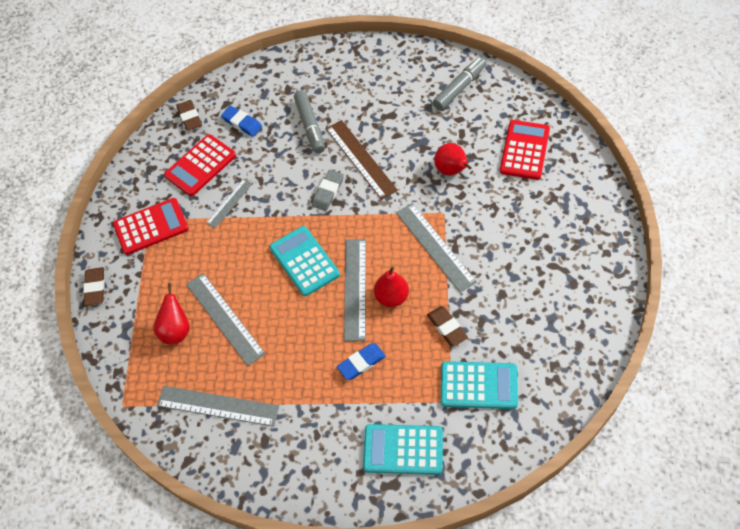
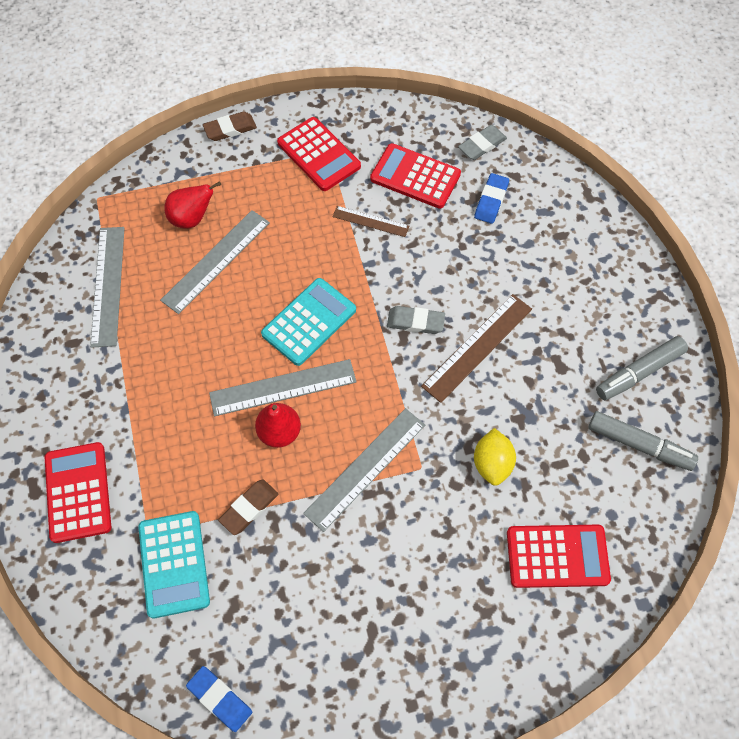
camera: 70 degrees right, 5 degrees up
(190, 117) = (482, 145): brown eraser -> grey eraser
(229, 203) = (370, 221): grey ruler -> brown ruler
(310, 126) = (511, 276): grey marker -> grey marker (639, 372)
(361, 363) = (183, 419): blue eraser -> blue eraser (220, 699)
(403, 449) = (78, 492): turquoise calculator -> red calculator
(451, 170) = (492, 464): red pear -> yellow lemon

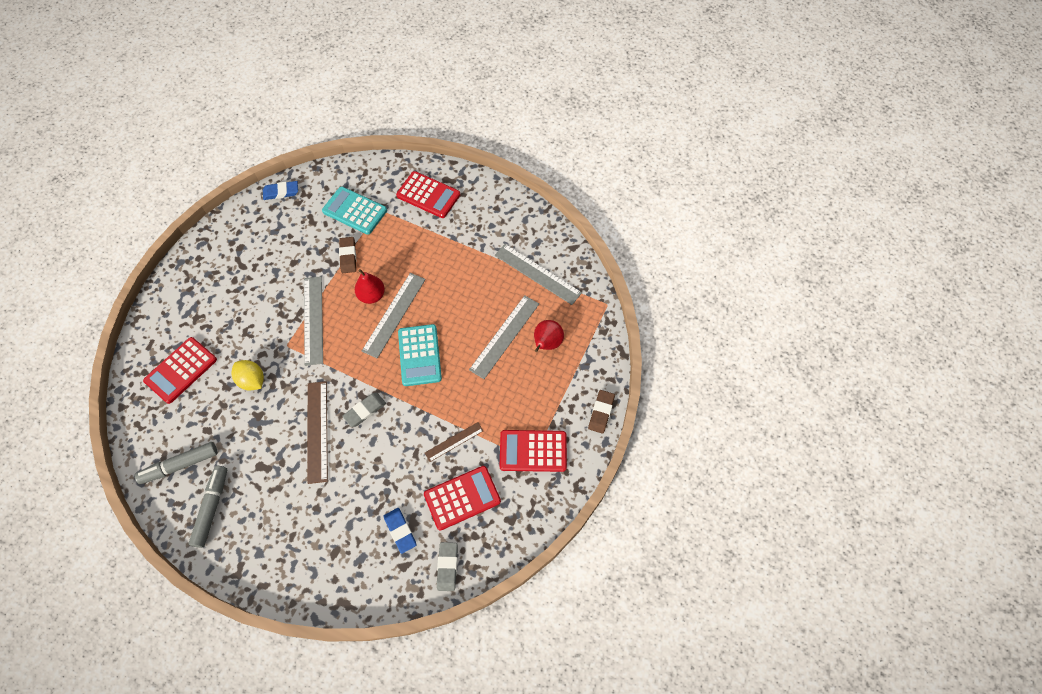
camera: 130 degrees right, 0 degrees up
(216, 261) = (505, 336): grey ruler -> grey ruler turned 45 degrees clockwise

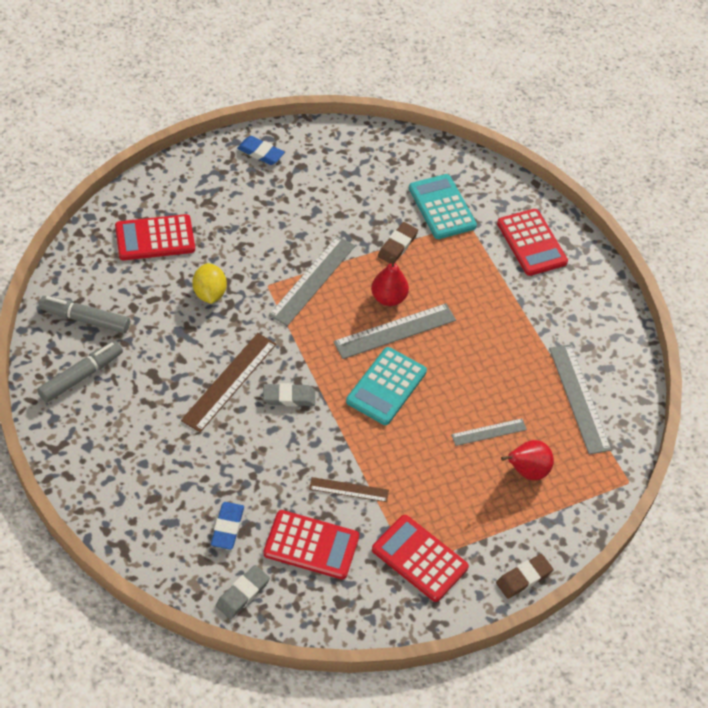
camera: 35 degrees right, 10 degrees down
(281, 192) = (384, 141): blue eraser -> blue eraser (260, 153)
(505, 336) = (489, 432): grey ruler -> grey ruler, size x0.58

